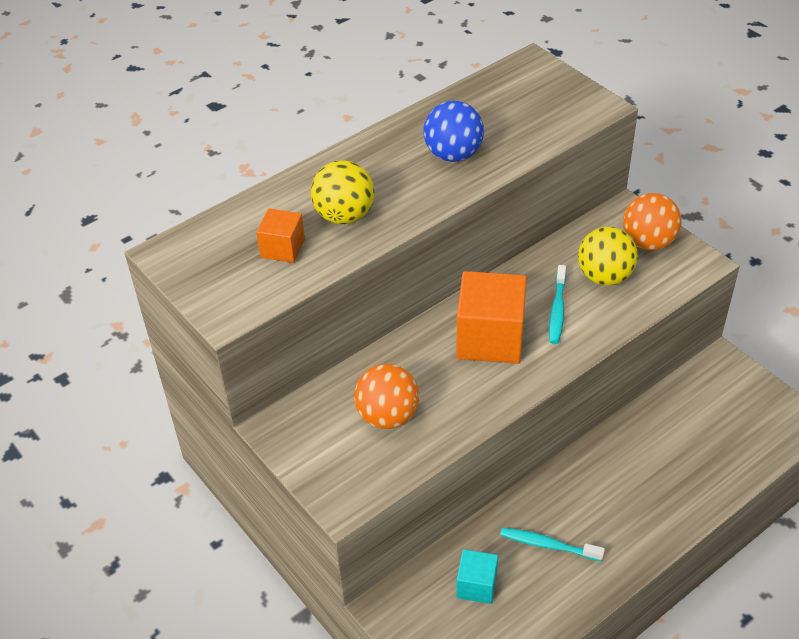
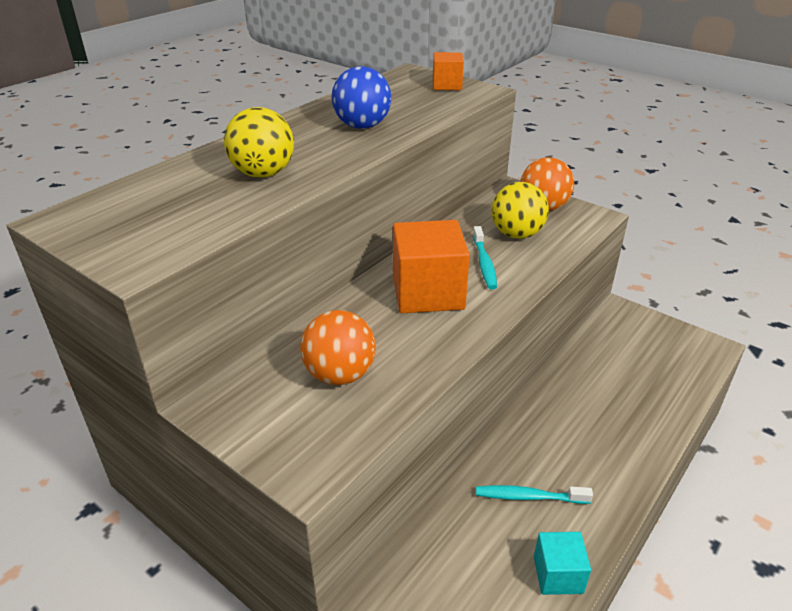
camera: 15 degrees left, 10 degrees down
(282, 248) = (198, 203): orange cube -> orange cube (447, 85)
(476, 585) = (467, 555): turquoise cube -> turquoise cube (558, 574)

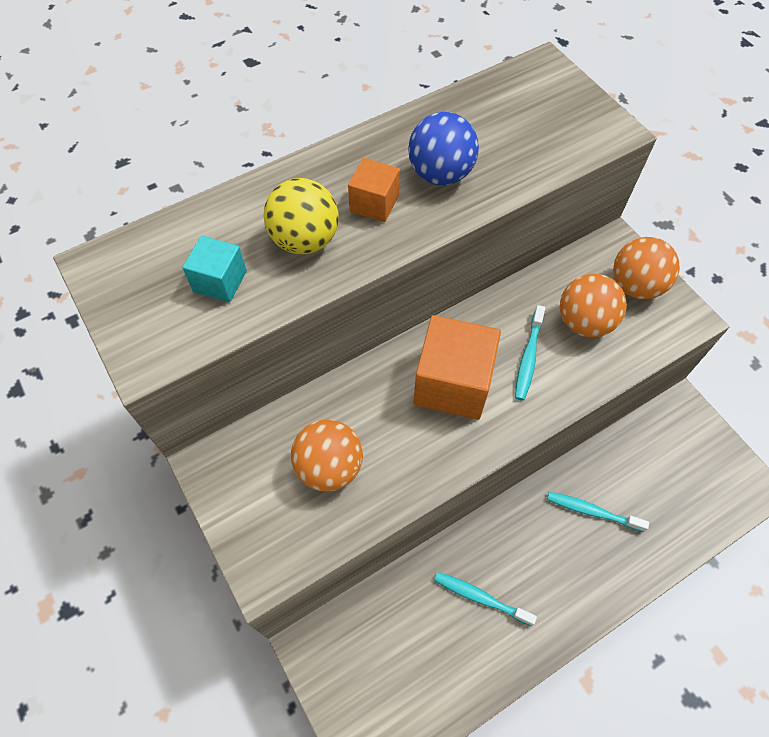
camera: 20 degrees right, 25 degrees up
(447, 85) = (574, 108): orange cube -> orange cube (374, 203)
(516, 234) = (584, 322): yellow ball -> orange ball
(558, 574) = (469, 682): turquoise cube -> turquoise cube (220, 281)
(591, 399) = (592, 511): none -> turquoise toothbrush

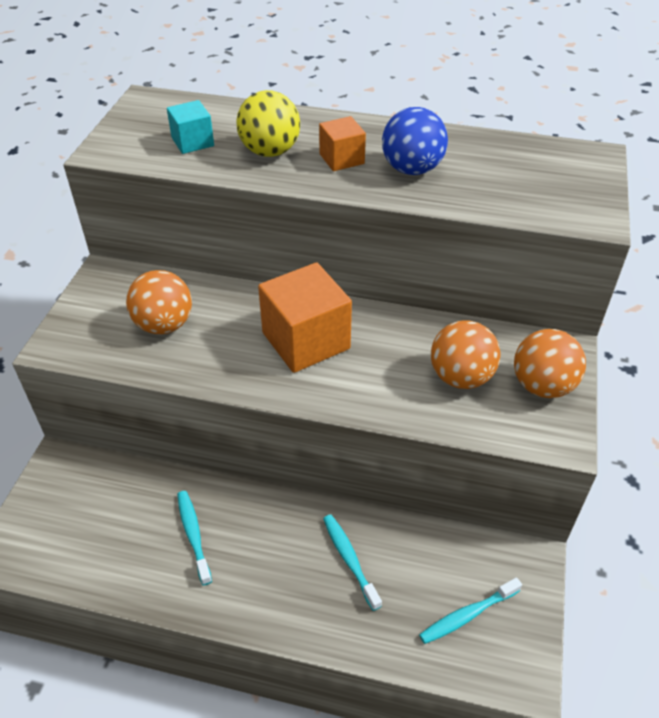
camera: 45 degrees right, 15 degrees down
(528, 358) = (383, 366): turquoise toothbrush -> turquoise toothbrush (467, 615)

